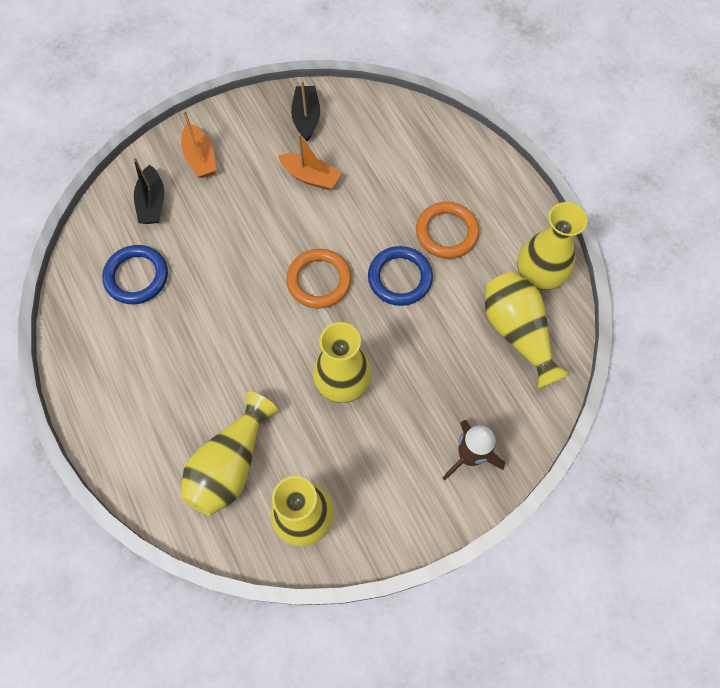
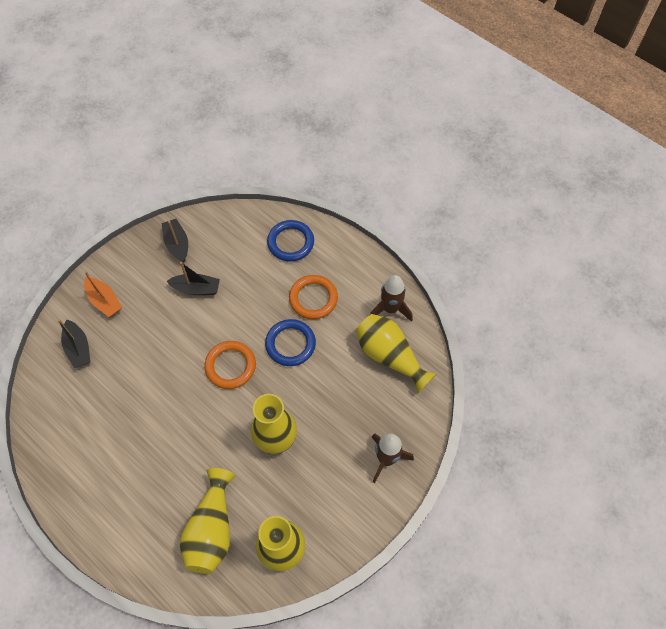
camera: 20 degrees left, 5 degrees down
(136, 277) = (86, 410): blue ring -> blue ring (290, 242)
(310, 177) = (196, 289): orange boat -> black boat
(538, 275) = (390, 309): yellow vase -> brown rocket

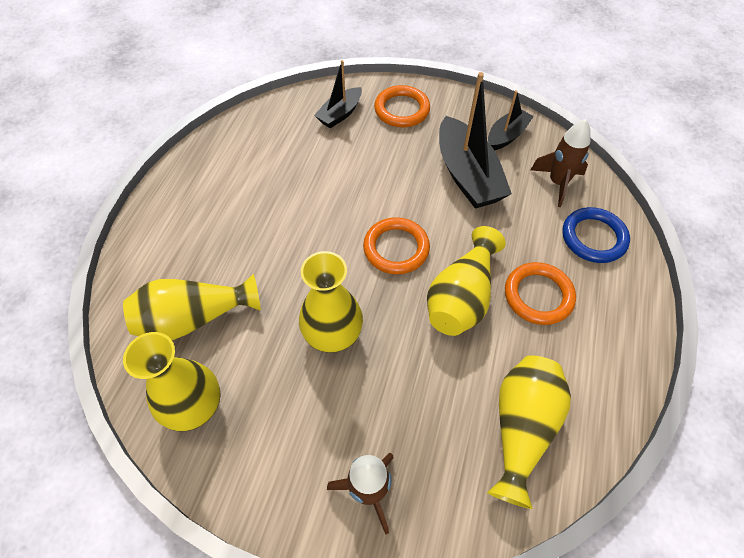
camera: 65 degrees right, 5 degrees down
(104, 301) = (402, 110): orange boat -> orange ring
(196, 289) = (467, 175): black boat -> black boat, size x1.77
(290, 344) = (461, 297): blue ring -> yellow vase
(390, 309) = (592, 398): brown rocket -> brown rocket (557, 183)

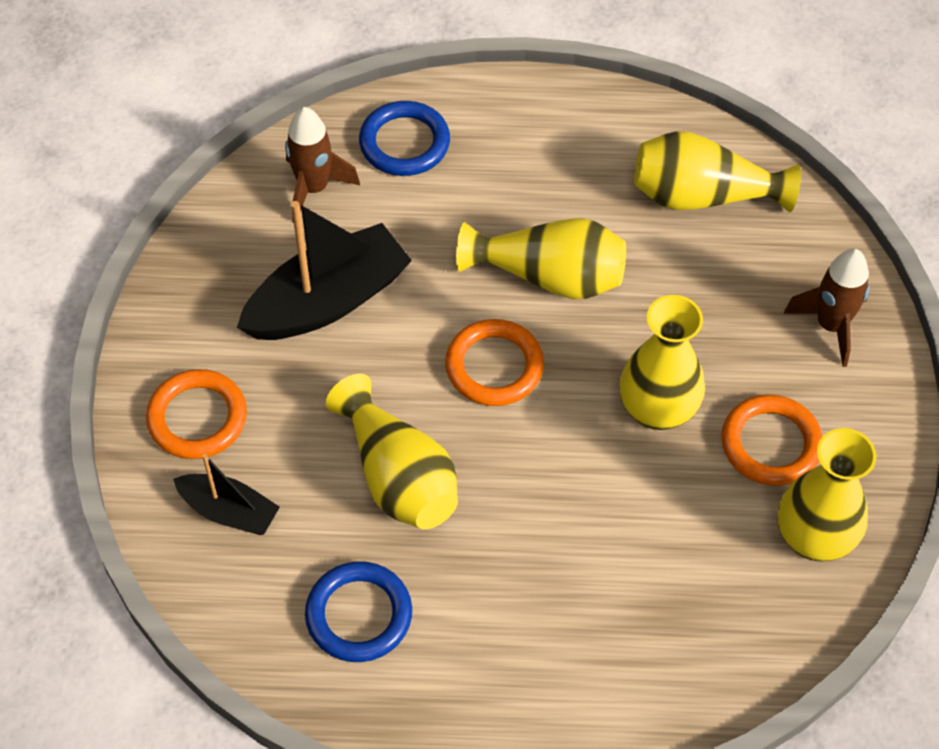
camera: 105 degrees left, 0 degrees up
(193, 318) = (695, 590): yellow vase -> yellow vase (398, 477)
(257, 154) = (359, 615): none -> blue ring
(506, 136) = (228, 260): black boat -> none
(538, 295) = (518, 195): orange ring -> orange ring (771, 444)

